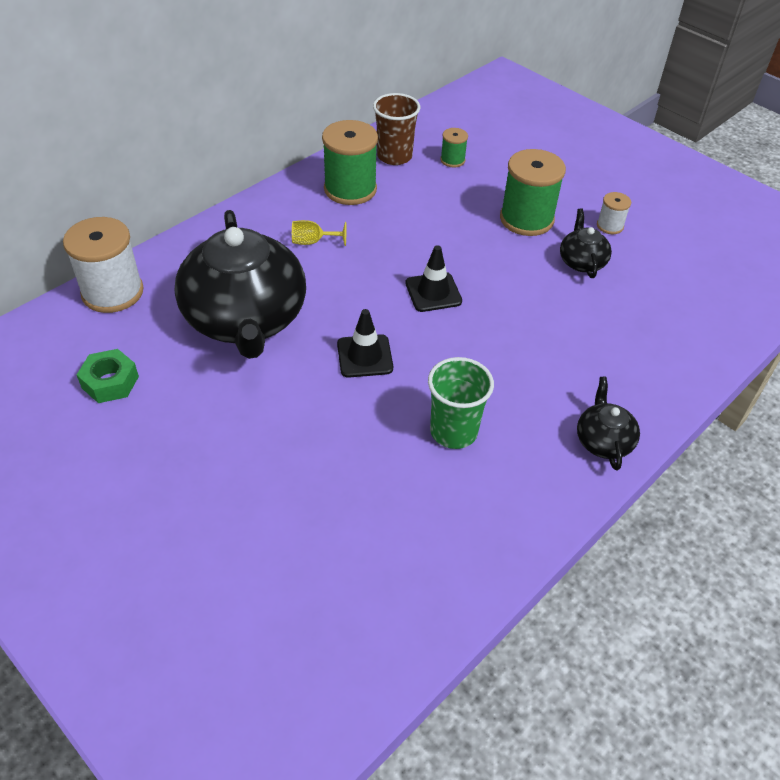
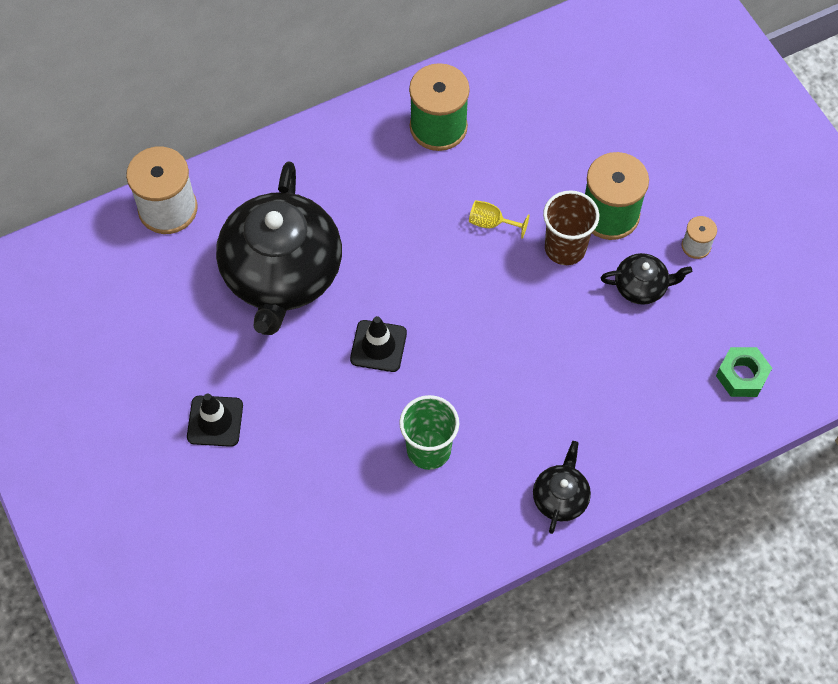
camera: 20 degrees right, 15 degrees up
(110, 382) = (144, 314): green nut -> green nut (742, 376)
(313, 242) = (376, 191): yellow goblet -> yellow goblet (491, 223)
(394, 156) = (503, 89): brown cup -> brown cup (565, 248)
(433, 292) = (472, 287): black traffic cone -> black traffic cone (215, 421)
(452, 160) = (565, 109): green spool -> none
(581, 262) = (641, 286): black teapot -> black teapot turned 75 degrees clockwise

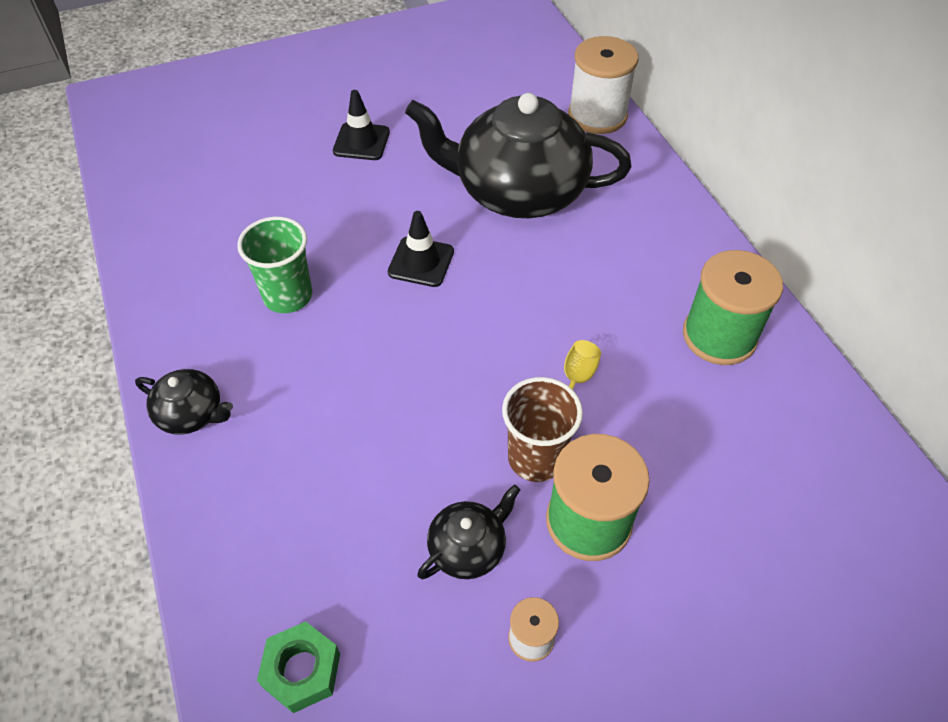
camera: 95 degrees right, 10 degrees down
(641, 286) = (468, 547): black teapot -> black teapot turned 135 degrees counterclockwise

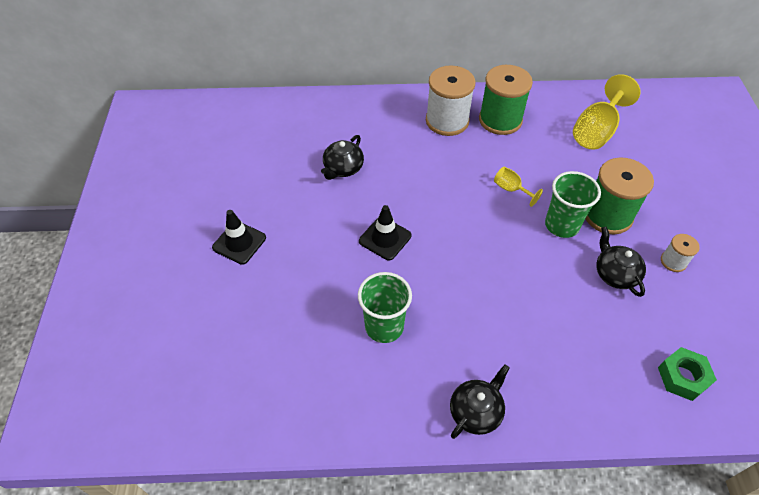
camera: 70 degrees left, 0 degrees up
(518, 191) = (343, 168): black teapot -> black teapot, size x0.43
(536, 458) = (562, 225): brown cup -> green cup
(597, 115) = (292, 107): white spool -> white spool (447, 121)
(783, 477) = (596, 131): none -> yellow goblet

